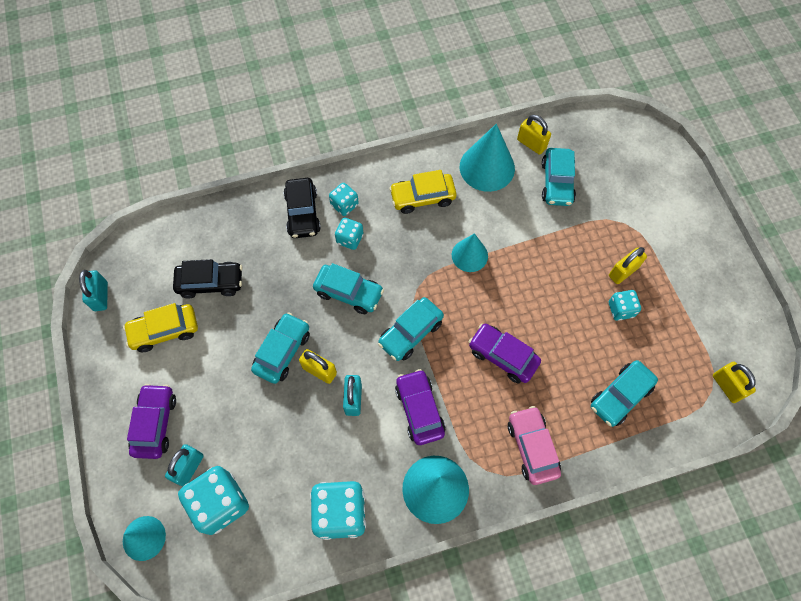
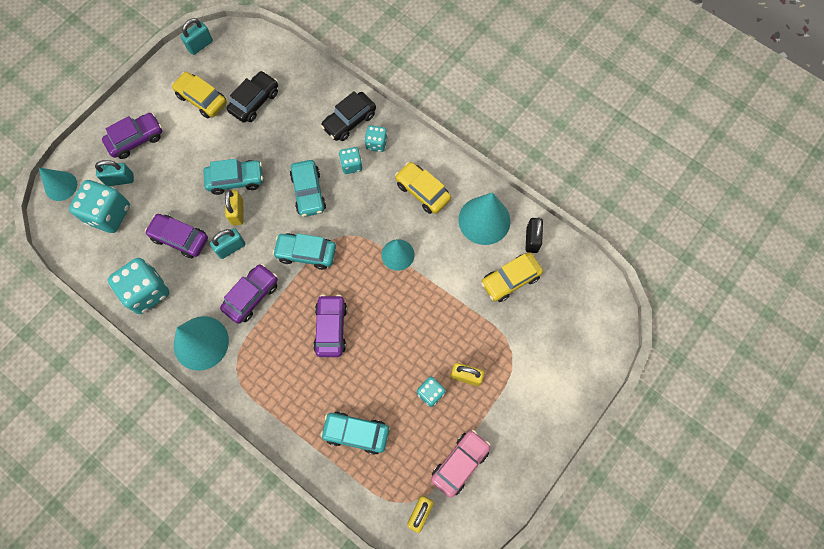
camera: 55 degrees right, 5 degrees up
(210, 283) = (255, 101): black car -> black car turned 105 degrees counterclockwise
(305, 444) = (180, 238): none -> purple car
(531, 144) = (531, 240): yellow padlock -> black padlock
(532, 447) = (273, 391): pink car -> pink car (460, 463)
(557, 182) = (510, 279): turquoise car -> yellow car

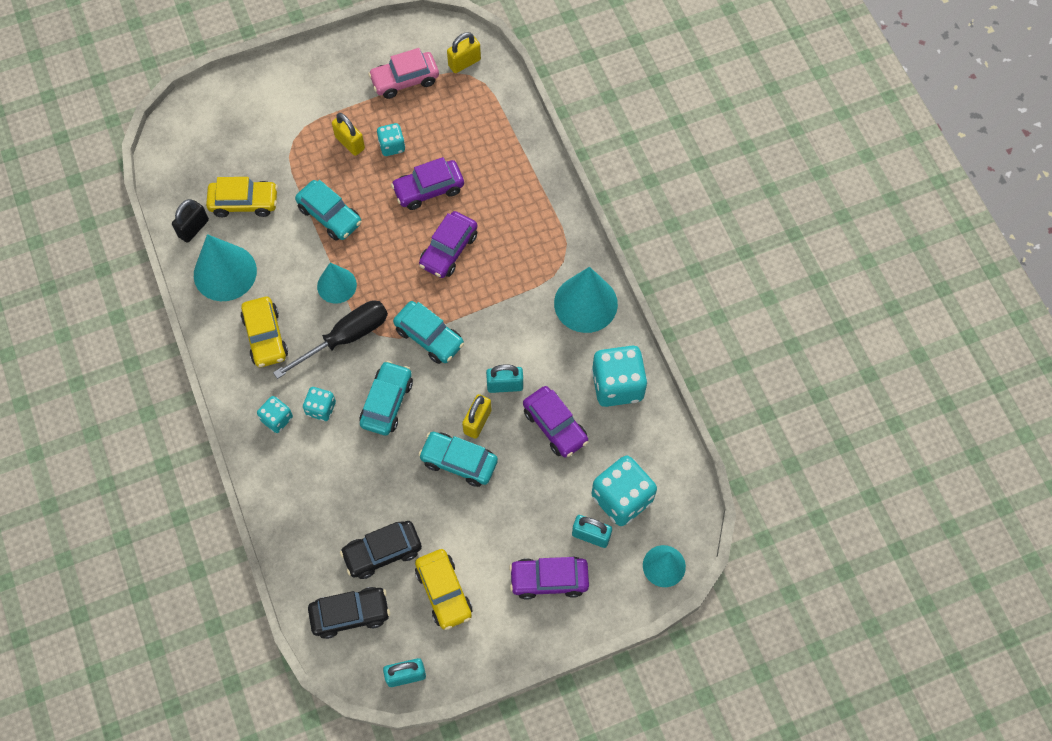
camera: 150 degrees left, 5 degrees down
(252, 296) = (510, 323): purple car -> purple car (428, 189)
(349, 121) = (289, 464): black car -> black car (350, 614)
(356, 433) = (481, 149): turquoise car -> turquoise car (330, 215)
(366, 221) = (346, 337): none -> black screwdriver

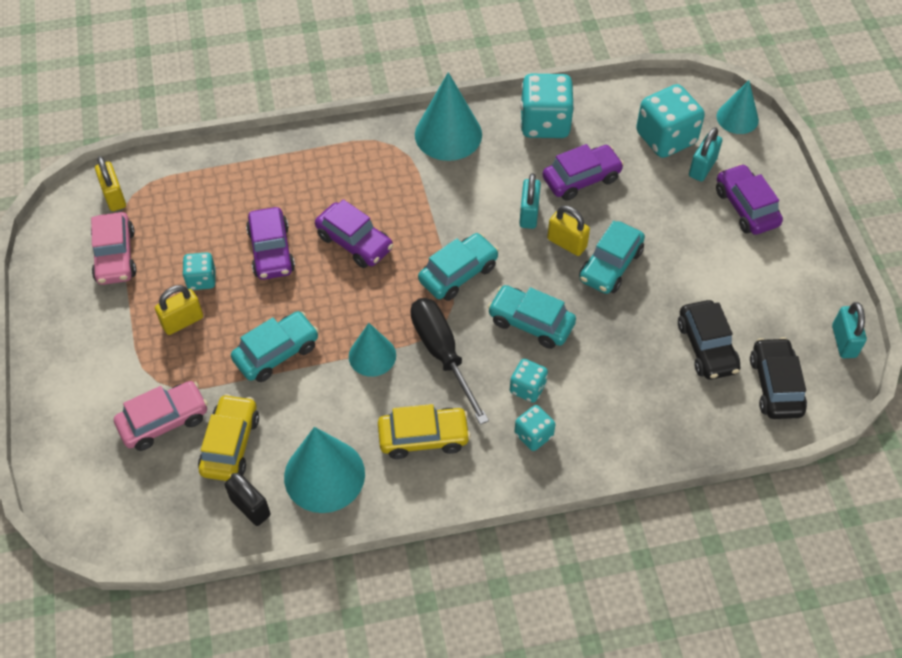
camera: 80 degrees left, 10 degrees down
(259, 153) = (164, 421): none -> pink car
(444, 592) = (754, 297): yellow car -> none
(549, 579) = (746, 207): purple car -> purple car turned 150 degrees clockwise

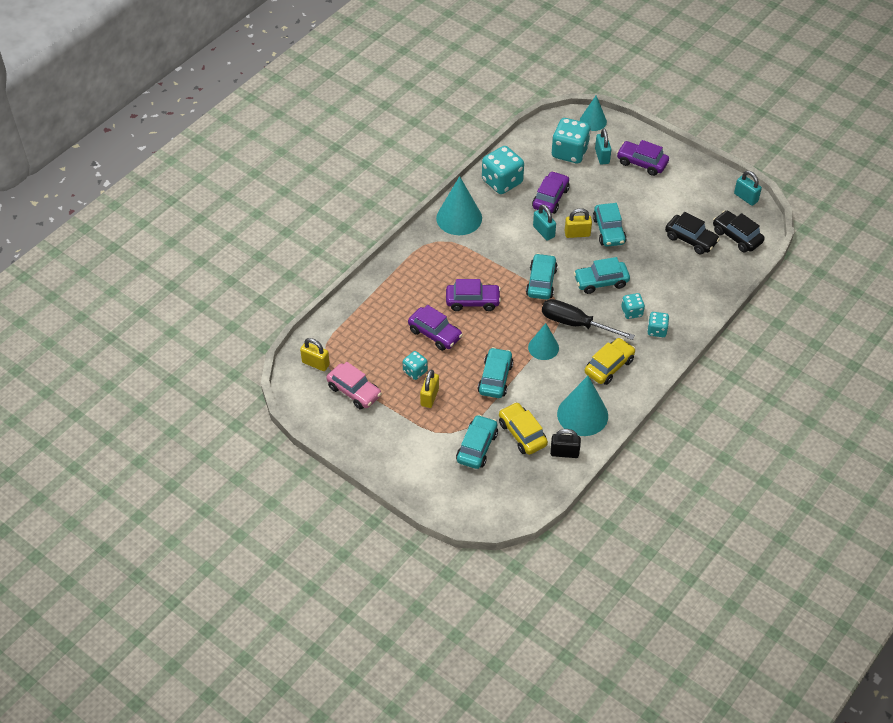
camera: 40 degrees left, 5 degrees down
(164, 421) = (477, 447): pink car -> turquoise car

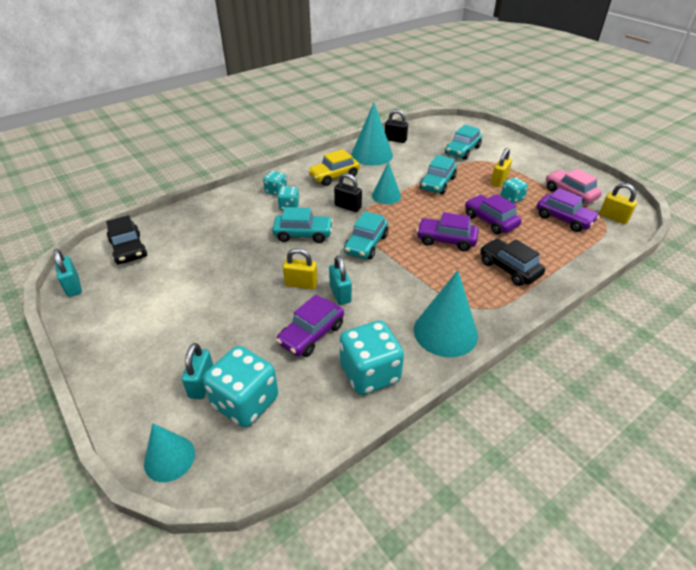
camera: 165 degrees left, 10 degrees down
(522, 433) = (424, 152): yellow car -> none
(575, 324) = (348, 207): black screwdriver -> black padlock
(608, 231) = (262, 280): turquoise car -> none
(641, 163) = (154, 360): purple car -> purple car (564, 219)
(690, 239) = (179, 255): black car -> black car (509, 268)

